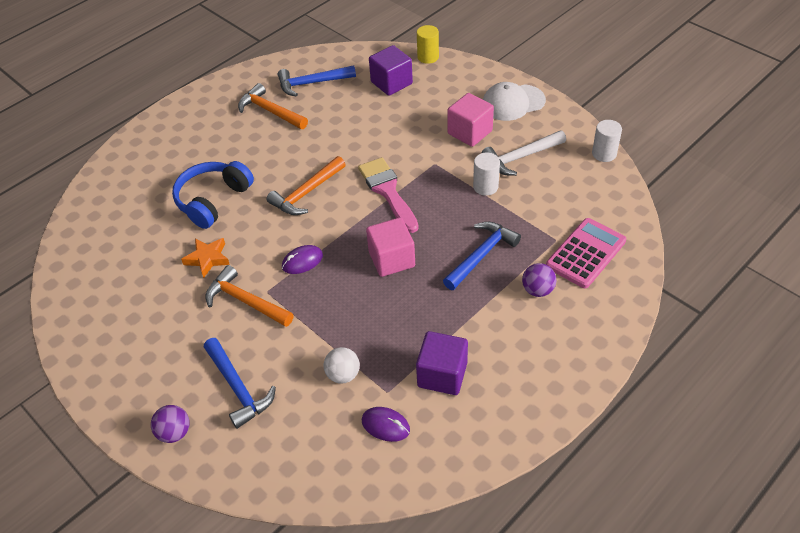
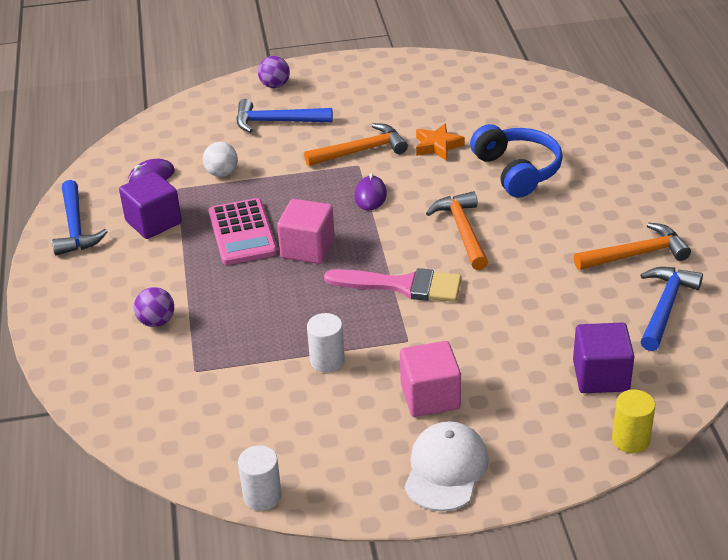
camera: 125 degrees right, 10 degrees down
(481, 255) = (241, 307): blue hammer -> blue hammer (75, 227)
(521, 157) = (340, 416): white hammer -> none
(586, 253) = (152, 381): pink calculator -> pink calculator (242, 233)

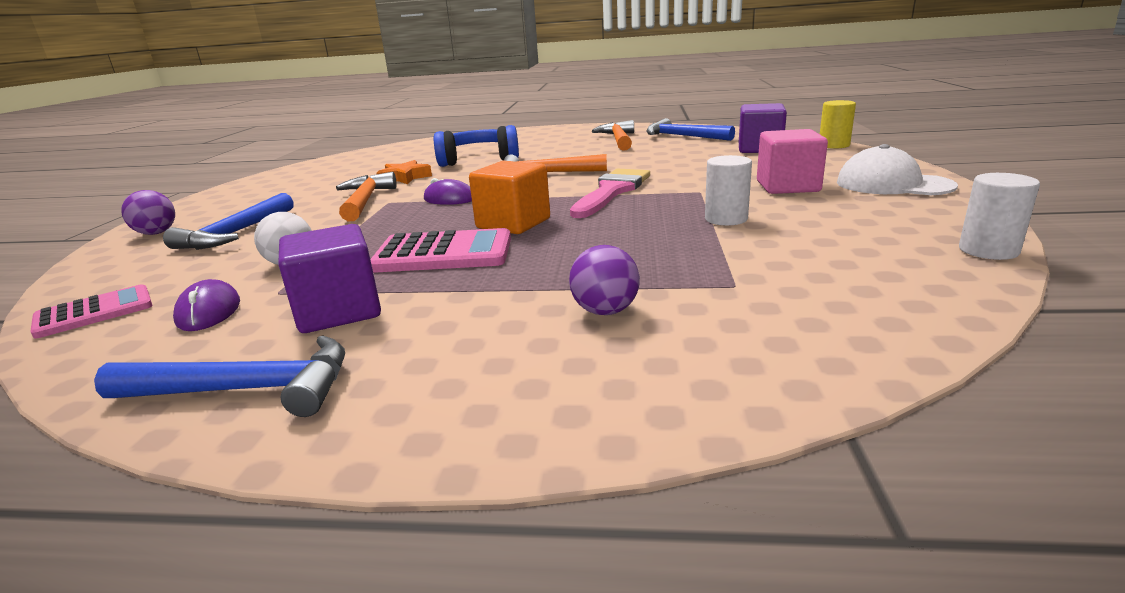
camera: 75 degrees left, 15 degrees down
(149, 136) = (94, 312): none -> pink calculator
(307, 248) = (513, 223): pink cube -> orange cube

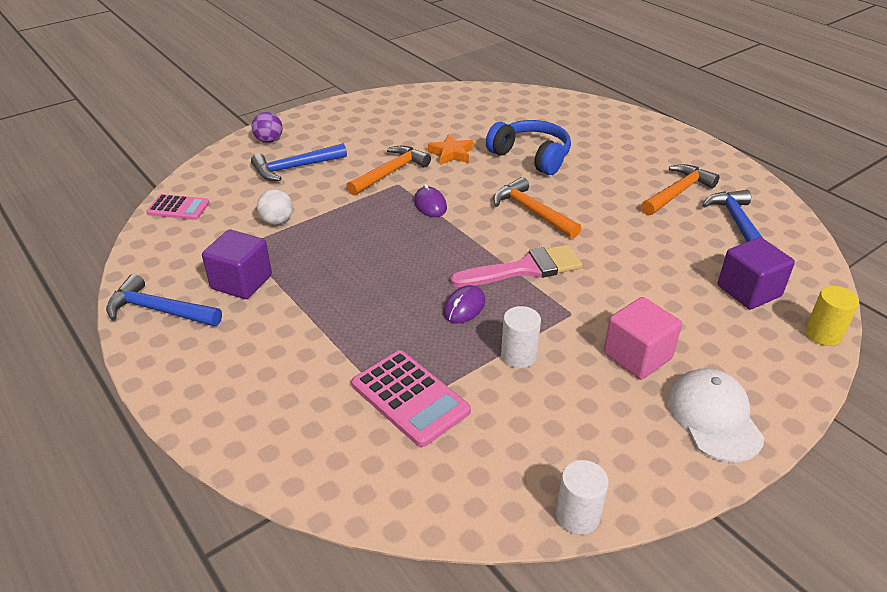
camera: 45 degrees right, 15 degrees up
(208, 312) = (207, 241): purple mouse -> purple mouse (464, 307)
(246, 390) = (159, 310): blue hammer -> blue hammer turned 150 degrees clockwise
(443, 253) = (339, 266): pink calculator -> pink calculator (410, 398)
(513, 223) = (413, 262): orange cube -> none
(605, 311) = (319, 375): purple ball -> none

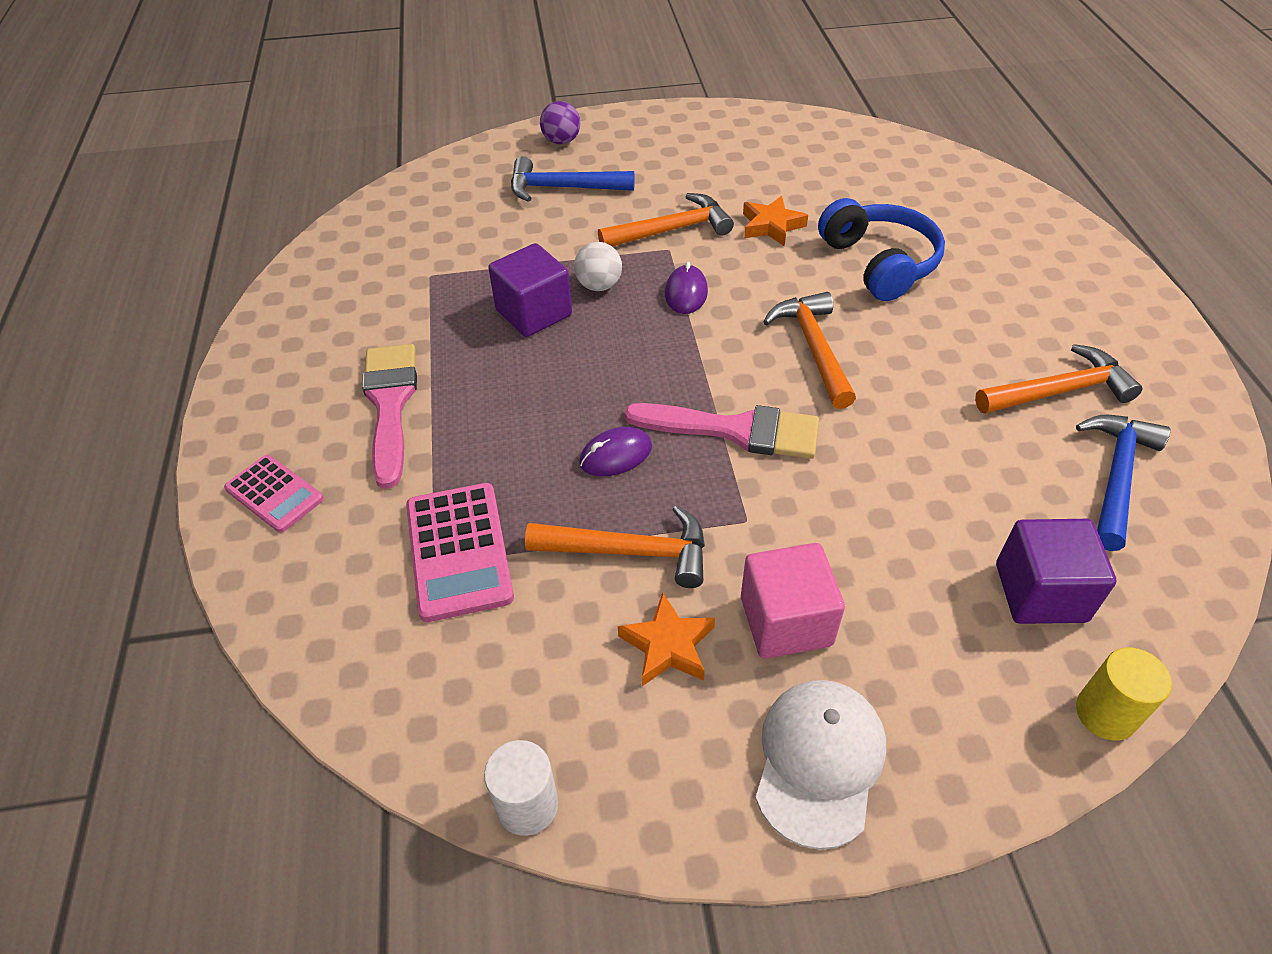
camera: 30 degrees right, 10 degrees up
(159, 310) = (289, 327): blue hammer -> none
(178, 208) = (399, 203): pink calculator -> pink calculator (274, 494)
(241, 282) = (394, 323): purple cube -> purple cube (534, 313)
(277, 221) = (489, 256): white ball -> white ball (599, 285)
(283, 331) = (390, 405): none -> pink brush
(518, 355) = (629, 551): white cylinder -> orange hammer
(584, 395) = (668, 645): none -> orange star

